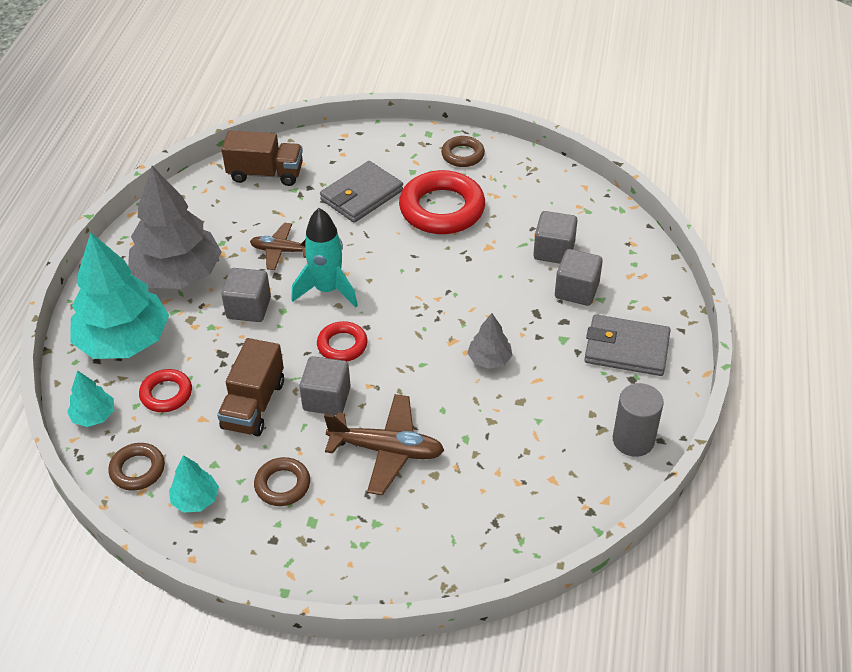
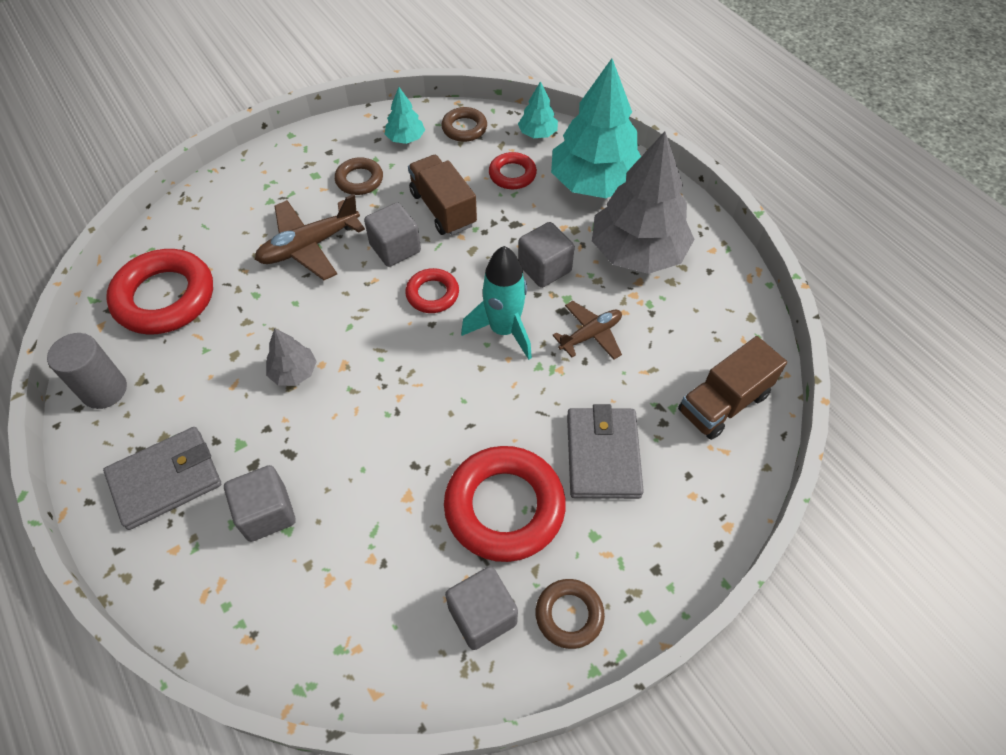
camera: 135 degrees right, 10 degrees up
(538, 488) = (165, 297): none -> red ring
(554, 251) = (332, 548): grey cube -> grey cube (482, 615)

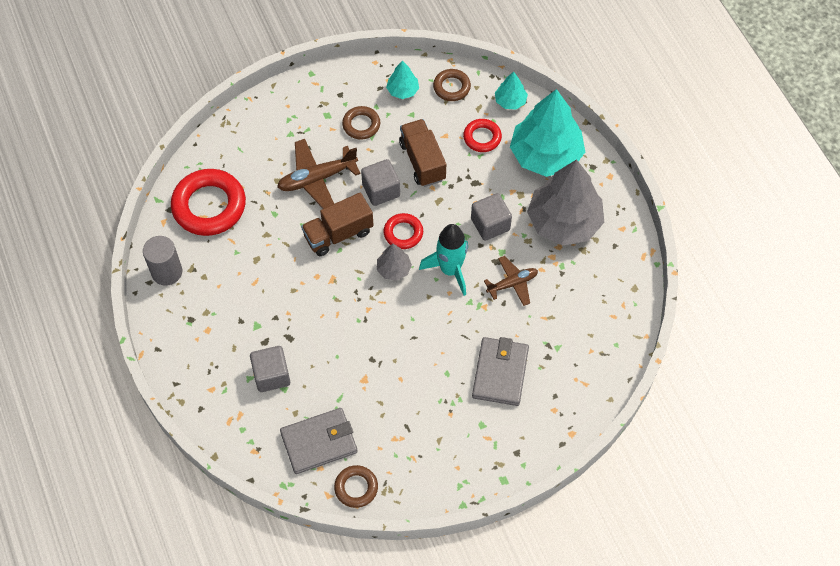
camera: 10 degrees right, 5 degrees up
(166, 480) = (207, 342): grey wallet -> grey wallet (319, 442)
(294, 372) = (297, 279): grey tree -> grey tree (394, 269)
(482, 615) = (400, 461): grey cube -> none
(504, 507) = (427, 397): red ring -> none
(569, 615) = (455, 470): brown ring -> brown ring (356, 488)
(723, 403) = (594, 349): brown truck -> brown truck (338, 234)

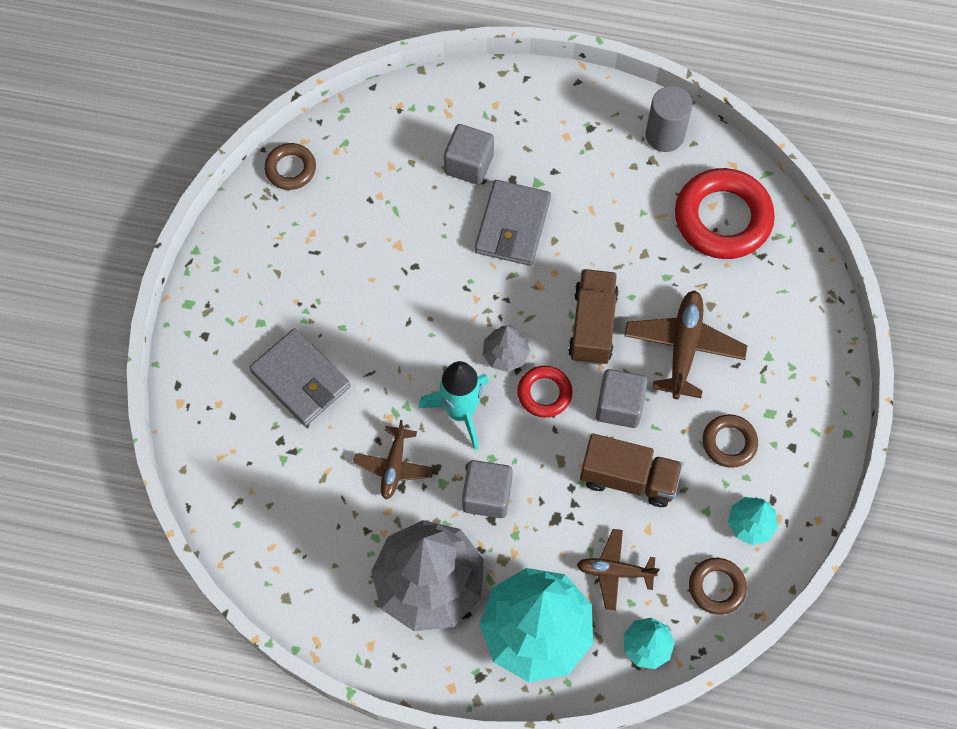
camera: 125 degrees right, 5 degrees up
(319, 442) = (363, 165): grey wallet -> grey wallet (512, 225)
(482, 137) = (615, 571): red ring -> brown plane

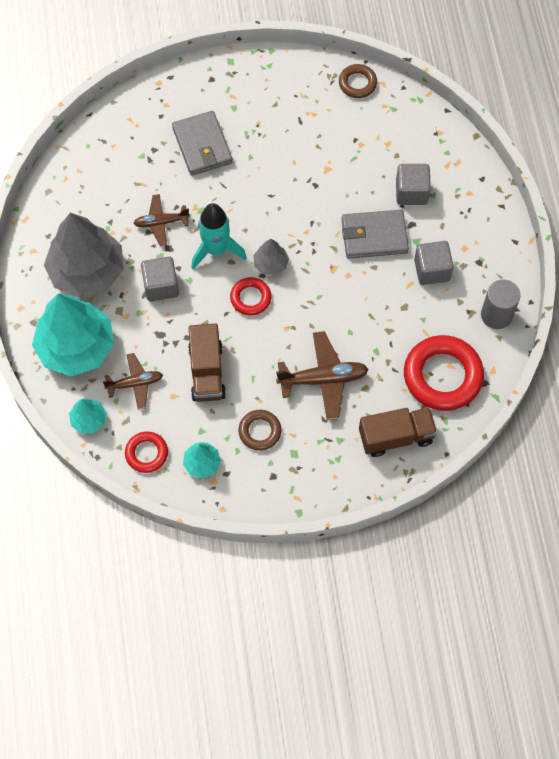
camera: 70 degrees right, 0 degrees up
(300, 379) = (202, 145): grey wallet -> grey wallet turned 45 degrees counterclockwise
(592, 325) = (316, 313): brown truck -> brown truck (396, 437)
(615, 571) = (135, 383): brown plane -> brown plane turned 90 degrees clockwise
(619, 406) = (260, 349): grey cube -> grey cube (432, 270)
(716, 587) = (146, 453): brown ring -> red ring

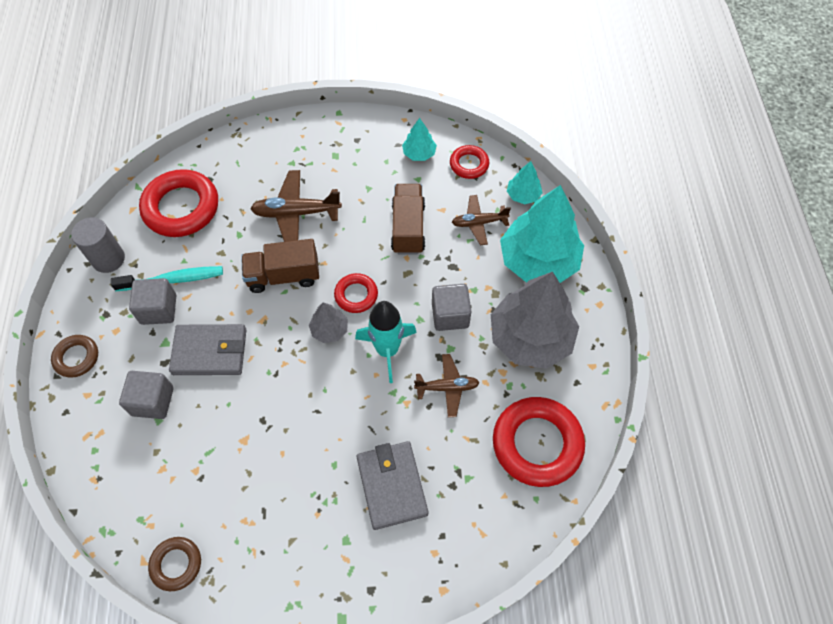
camera: 175 degrees left, 5 degrees down
(85, 184) = (537, 444): none -> red ring
(260, 431) = (363, 174): brown ring -> brown ring (77, 358)
(396, 437) = (240, 161): brown truck -> brown truck (283, 276)
(427, 299) = (173, 280): none -> turquoise toothbrush

